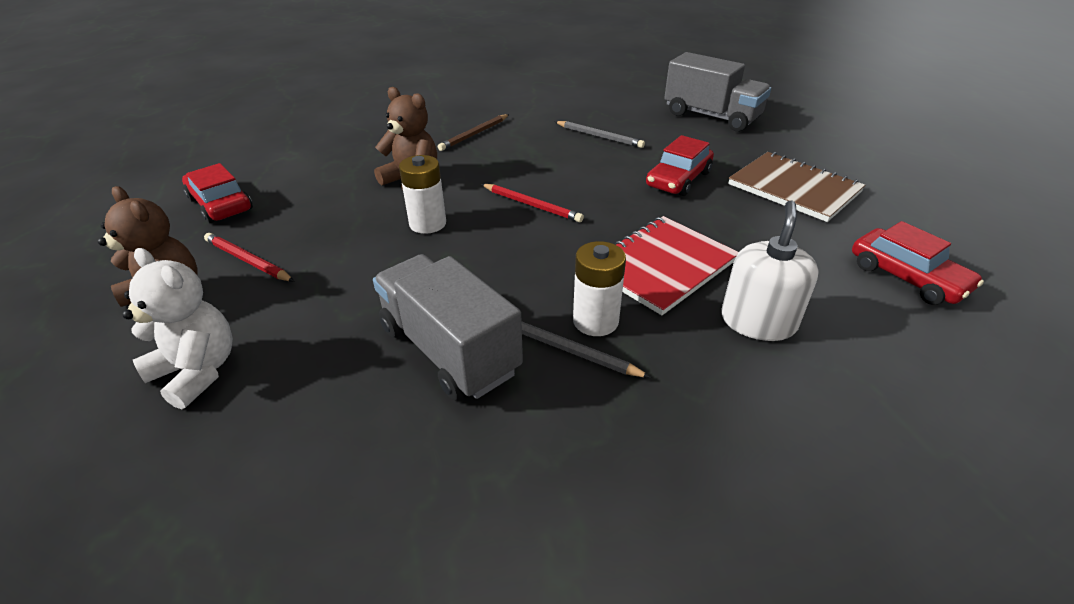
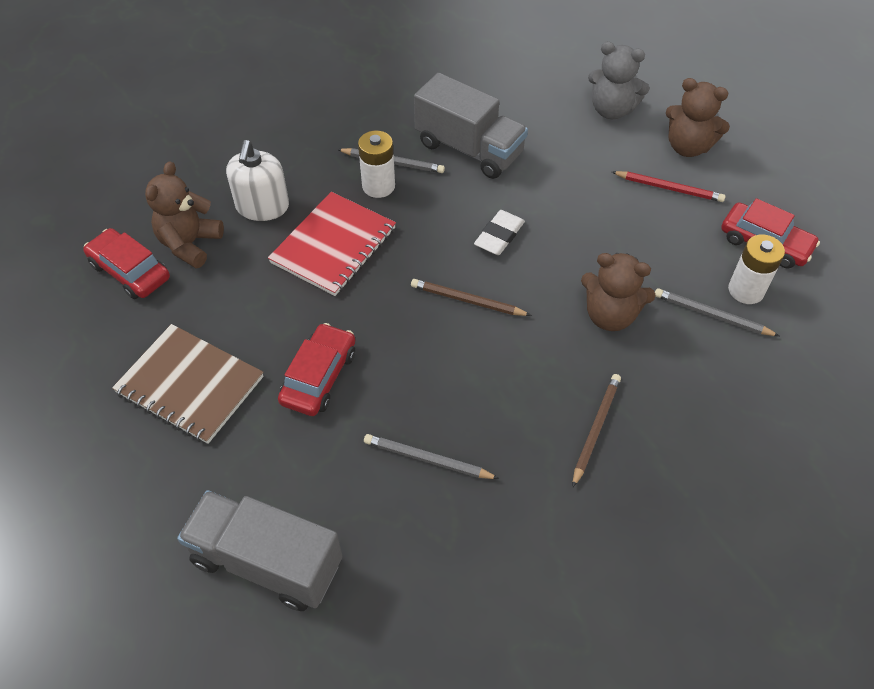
camera: 165 degrees right, 15 degrees up
(197, 371) = (611, 110): white teddy bear -> grey teddy bear
(329, 170) = (712, 315): none -> grey pencil
(427, 223) = (553, 256): white battery -> white battery (746, 290)
(471, 247) = (499, 236): none -> white eraser
(531, 205) = (467, 300): red pencil -> brown pencil
(843, 293) = (190, 244): none -> brown teddy bear

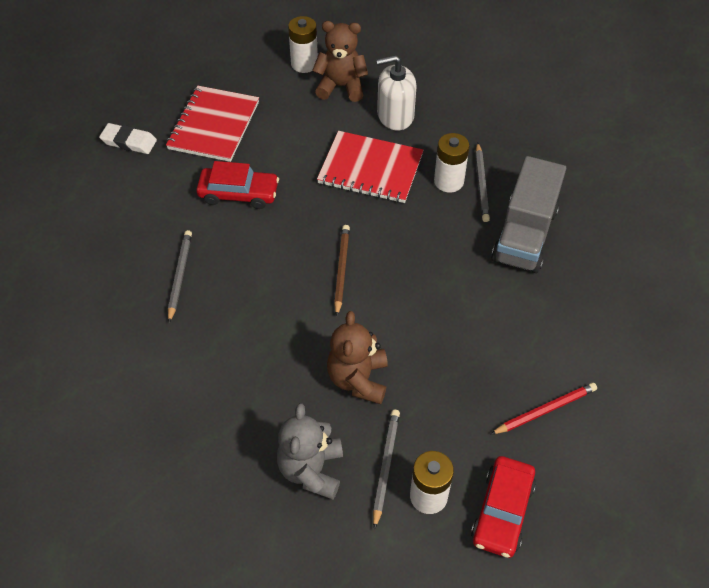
camera: 75 degrees right, 0 degrees up
(130, 271) = (304, 64): red car -> white battery
(190, 385) = (213, 125): brown notebook -> red notebook
(267, 562) = (84, 205): grey truck -> none
(499, 236) = (423, 278): white eraser -> white eraser (129, 141)
(596, 429) = (231, 385): brown pencil -> none
(611, 110) = (640, 343): grey teddy bear -> grey teddy bear (311, 470)
(668, 188) = (545, 410): red pencil -> red pencil turned 120 degrees counterclockwise
(688, 147) = (617, 422): brown teddy bear -> none

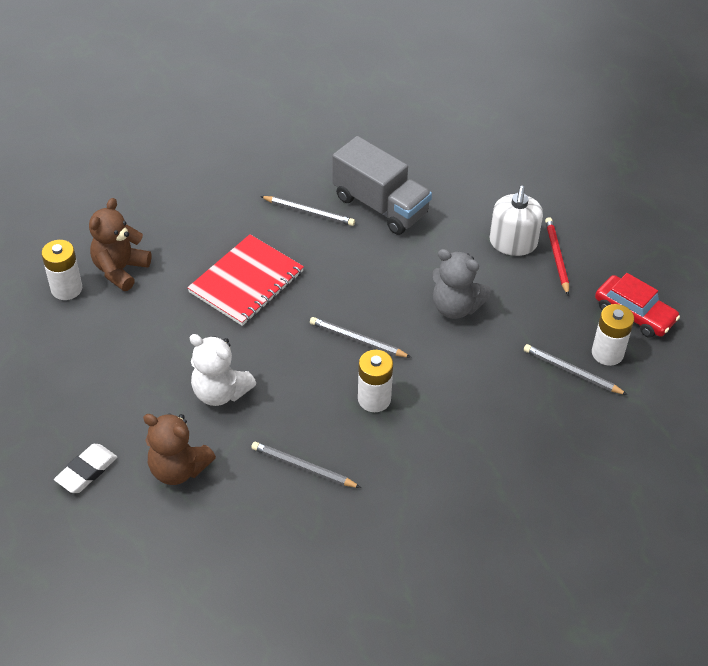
camera: 70 degrees left, 5 degrees down
(213, 125) = (110, 389): red notebook -> none
(238, 194) = (220, 392): red car -> white teddy bear
(311, 470) = (558, 422): grey teddy bear -> grey teddy bear (455, 307)
(341, 270) = (358, 340): brown pencil -> grey pencil
(358, 379) = (481, 364): brown teddy bear -> brown teddy bear (178, 469)
(395, 115) = (187, 242): white soap dispenser -> white soap dispenser (513, 243)
(448, 181) = (293, 233): white battery -> white battery (374, 399)

